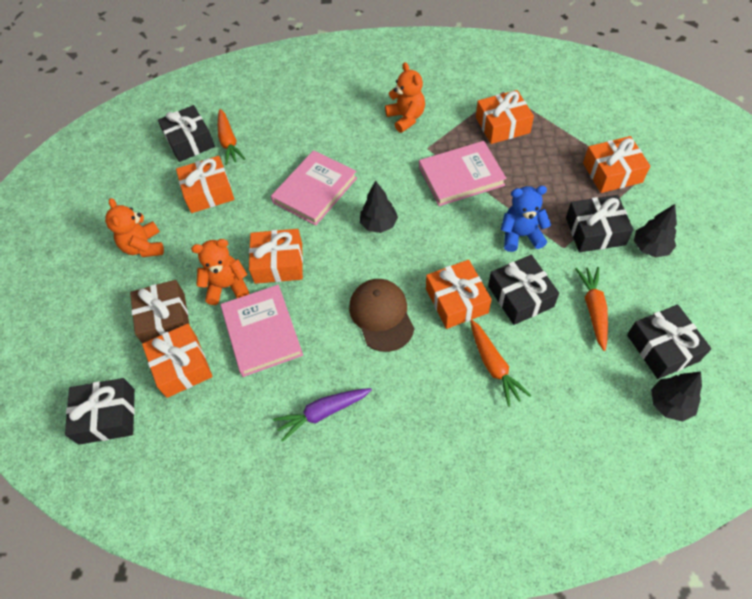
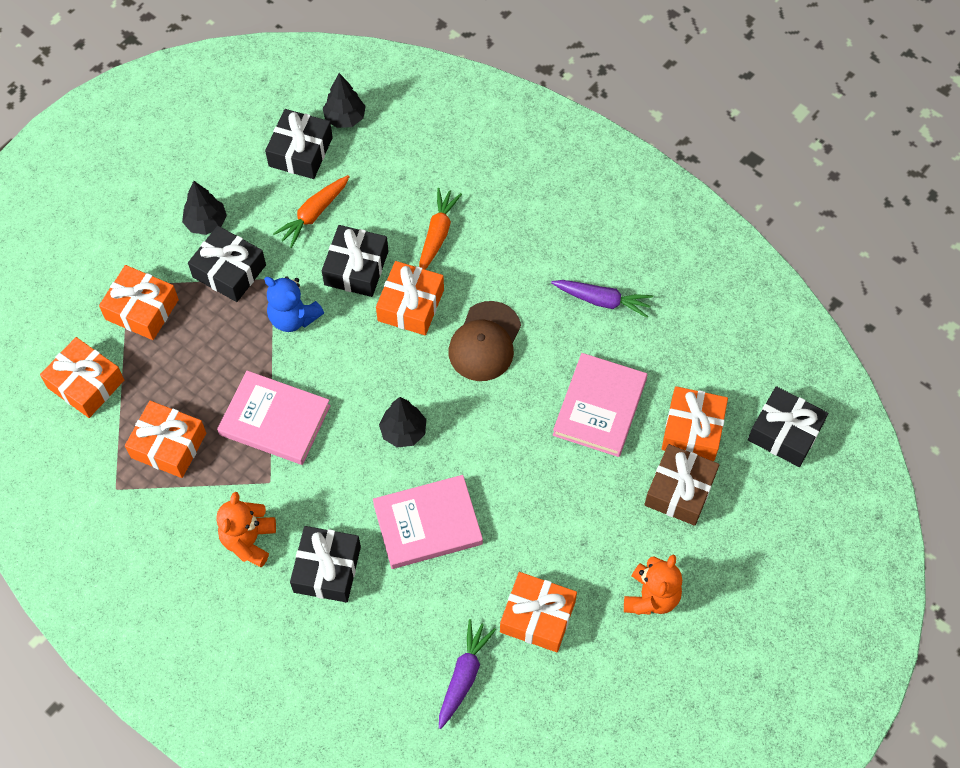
camera: 145 degrees left, 5 degrees up
(190, 141) = (507, 717): black gift -> black gift (327, 569)
(227, 286) = (598, 480): orange teddy bear -> none
(229, 142) = (463, 676): orange carrot -> purple carrot
(278, 263) = (531, 466): orange gift -> orange gift (86, 384)

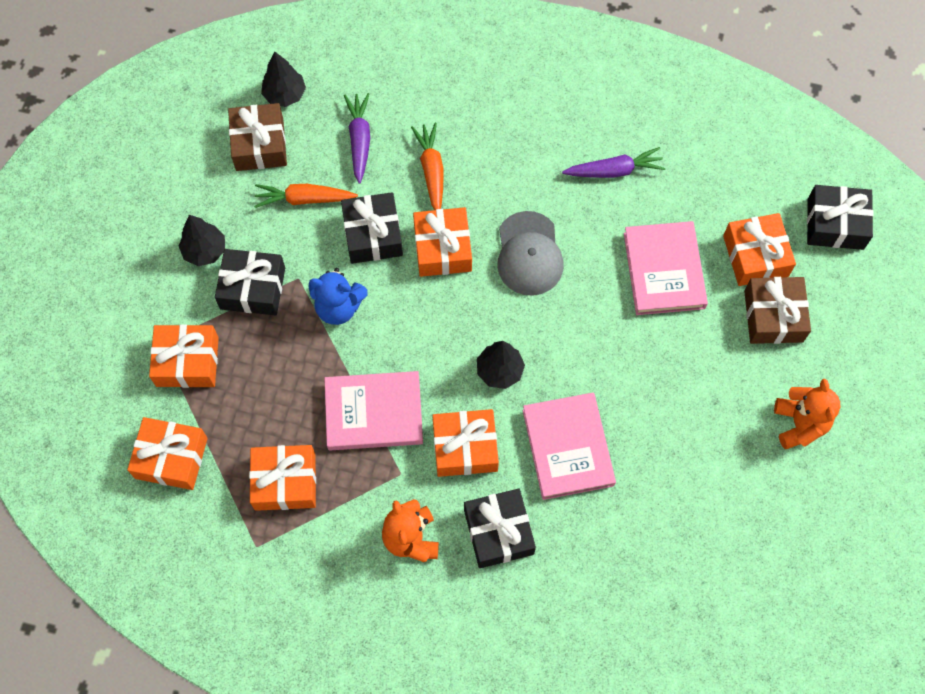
camera: 25 degrees left, 5 degrees up
(300, 152) = (259, 144): black gift -> brown gift
(314, 214) = (305, 199): orange carrot -> orange carrot turned 75 degrees clockwise
(427, 524) = (568, 447): pink book -> pink book turned 60 degrees counterclockwise
(463, 676) = (675, 573): purple carrot -> purple carrot (359, 140)
(485, 342) = (529, 254): brown cap -> grey cap
(537, 617) = (711, 488): orange gift -> orange gift (465, 447)

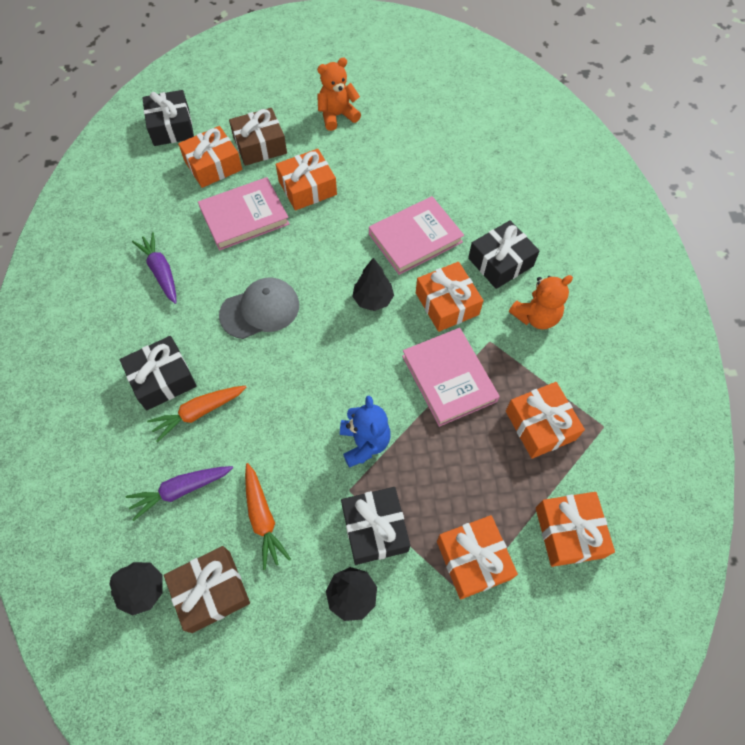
camera: 110 degrees left, 5 degrees down
(373, 234) = (281, 440): black gift -> black gift (162, 379)
(442, 248) = (276, 377): orange gift -> orange gift (307, 188)

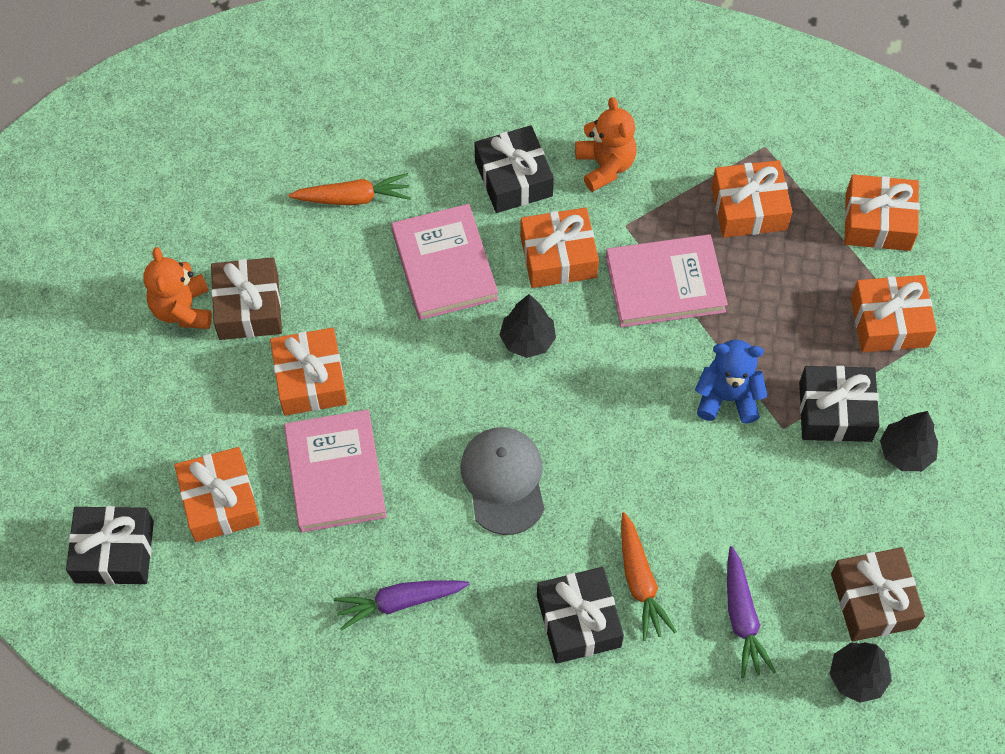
camera: 75 degrees left, 0 degrees up
(260, 145) = (203, 428): brown gift -> brown gift (249, 307)
(262, 517) = (797, 529): orange carrot -> orange carrot (352, 198)

